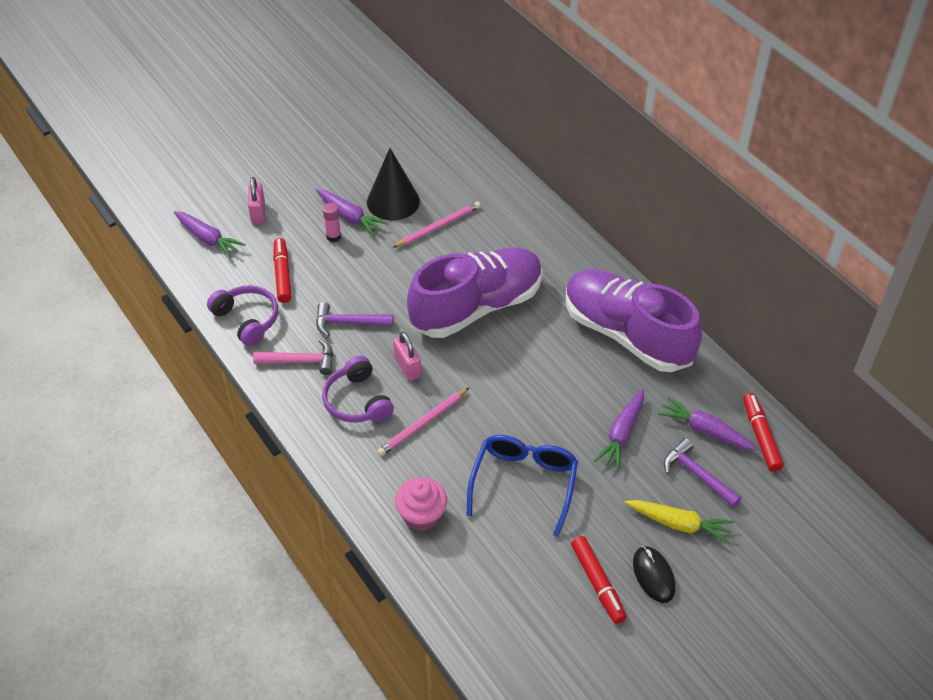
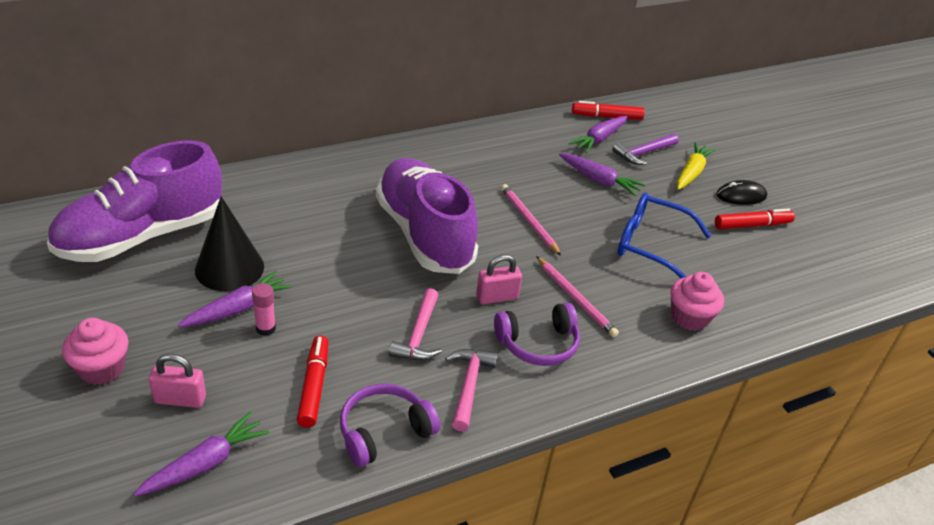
camera: 85 degrees left, 10 degrees down
(277, 170) = (102, 369): none -> pink cupcake
(283, 274) = (314, 386): red marker -> red marker turned 90 degrees clockwise
(348, 323) = (418, 335): purple hammer -> pink hammer
(438, 226) = (291, 240): pink pencil -> pink pencil (529, 221)
(626, 334) = (486, 153): purple shoe -> purple shoe (142, 236)

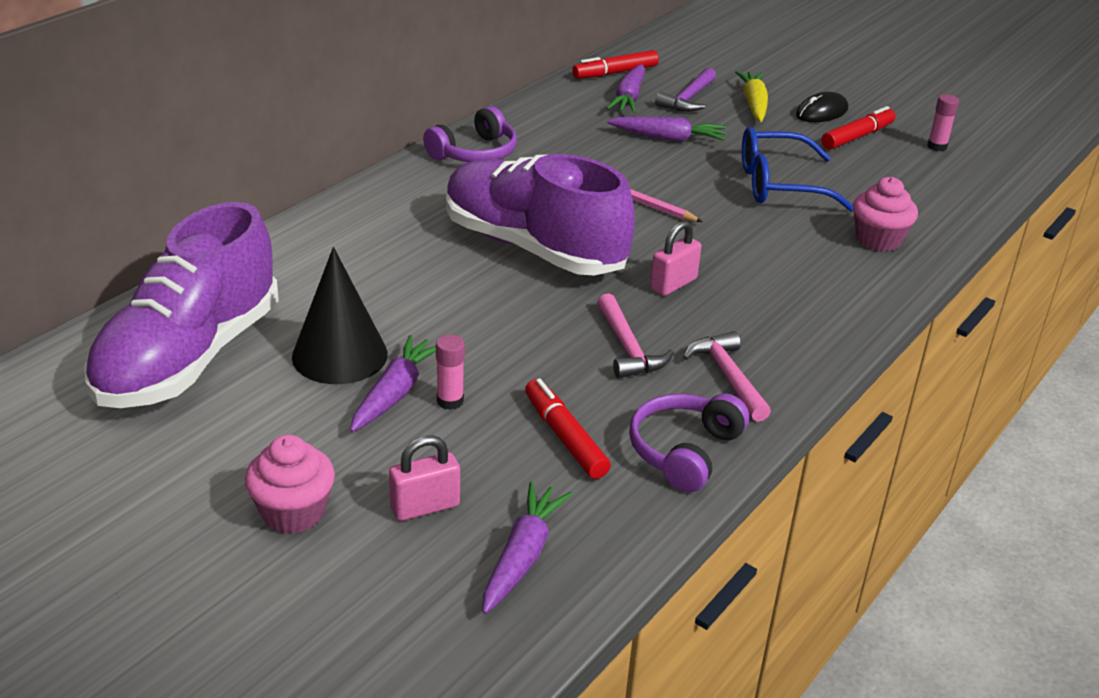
camera: 25 degrees left, 5 degrees down
(538, 344) = (758, 313): purple headphones -> purple headphones (475, 153)
(575, 298) = (754, 259): pink pencil -> none
(813, 255) = (937, 146): none -> pink glue stick

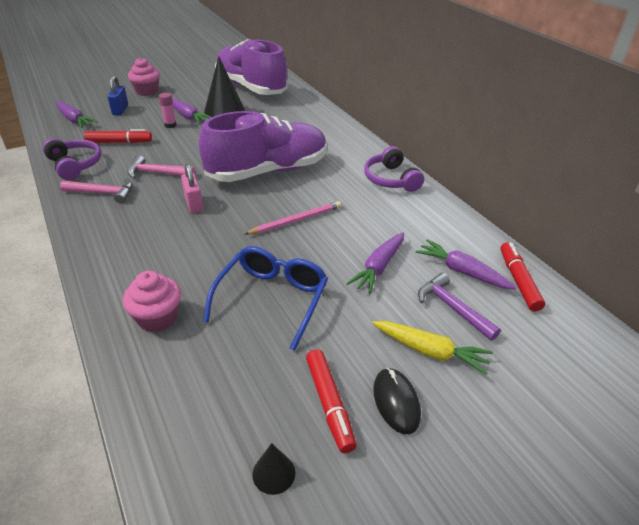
camera: 115 degrees right, 5 degrees up
(425, 507) = (120, 110): pink padlock -> blue padlock
(937, 146) = (273, 473): pink glue stick -> black cone

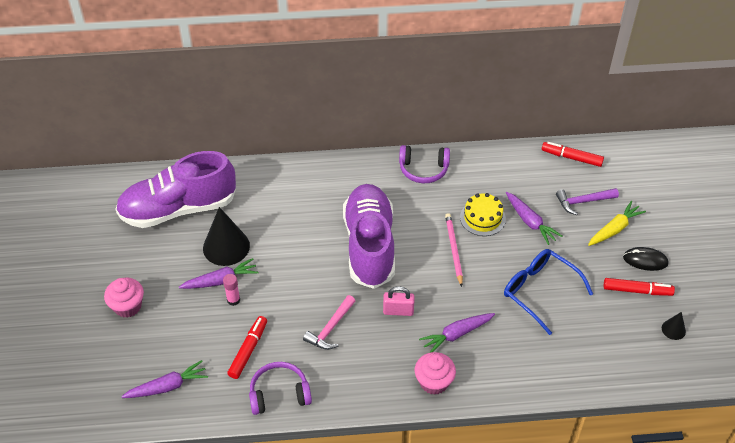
camera: 65 degrees left, 10 degrees up
(103, 193) = (347, 375): pink hammer -> none
(120, 110) = (166, 339): blue padlock -> none
(157, 318) = (534, 361): pink cupcake -> pink cupcake (434, 382)
(356, 230) = (482, 218): none -> yellow cake
(462, 271) = (552, 180): purple carrot -> purple carrot (456, 334)

